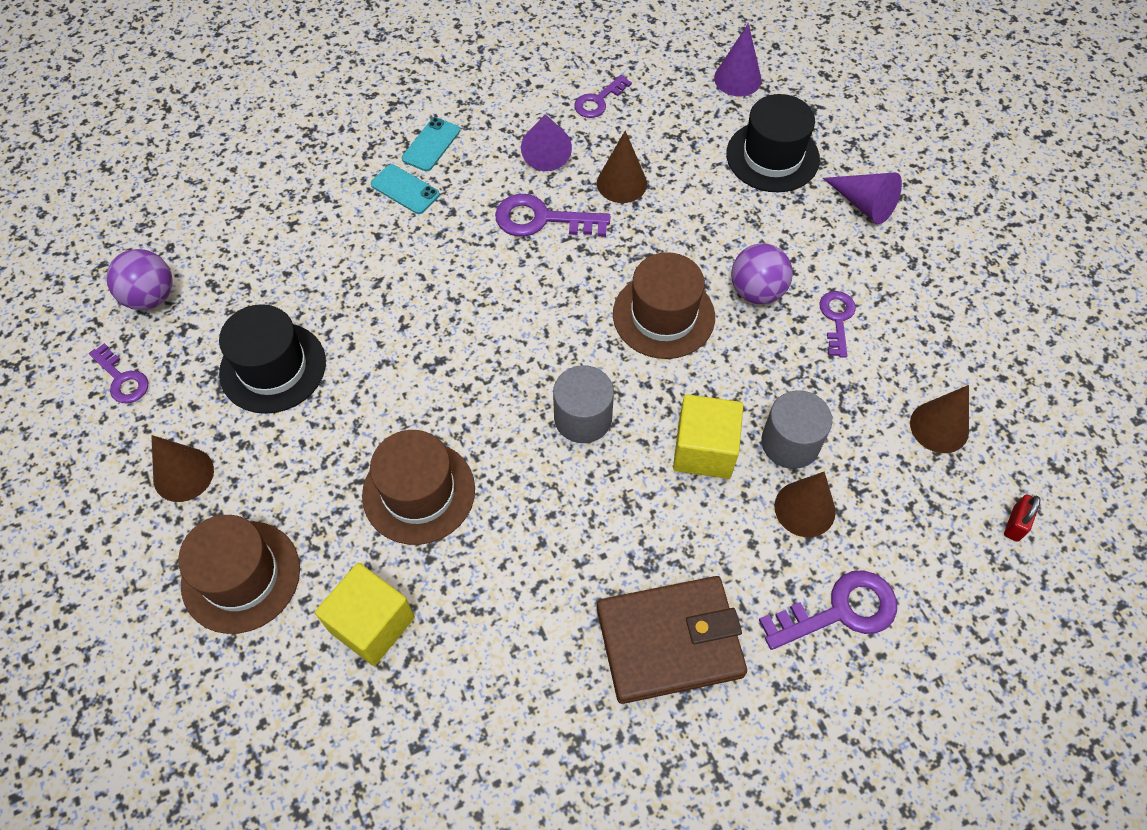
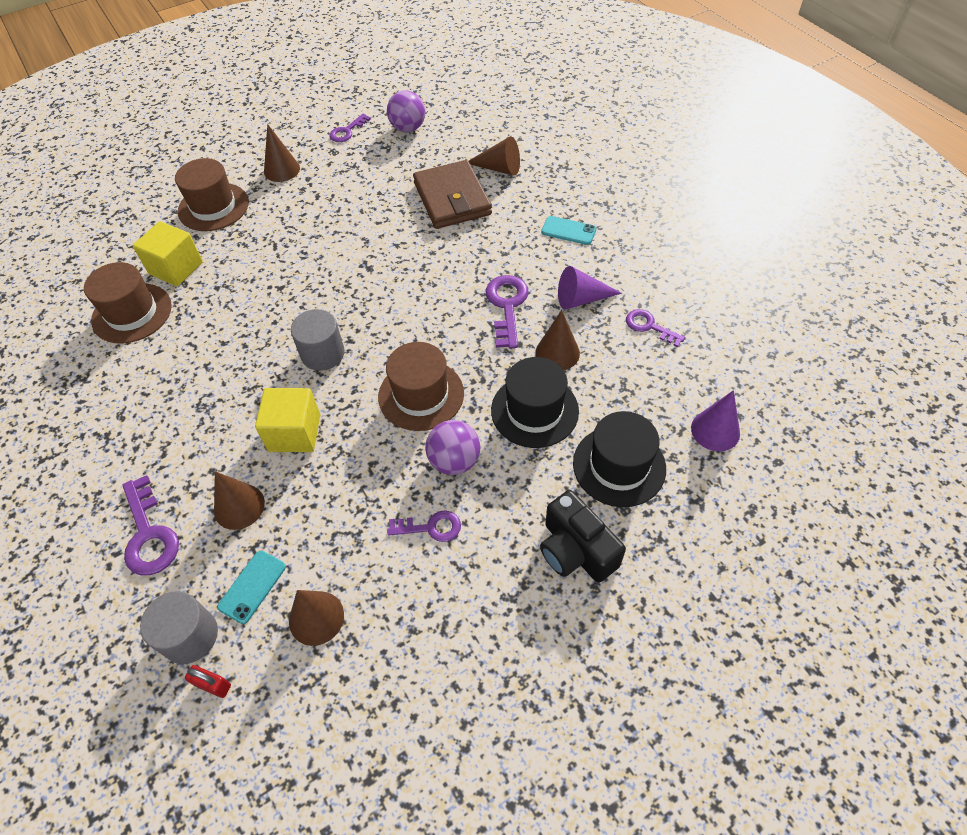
camera: 85 degrees right, 5 degrees down
(273, 367) = (358, 190): black hat -> black hat (534, 410)
(287, 198) = (499, 168): none -> brown cone
(405, 189) = (520, 224): turquoise phone -> turquoise phone (252, 586)
(419, 492) = (265, 274): brown hat -> brown hat (132, 313)
(669, 641) = (141, 423): brown wallet -> brown wallet (452, 199)
(790, 443) = (300, 493): grey cylinder -> grey cylinder (190, 636)
(864, 204) = (576, 550): purple cone -> black camera

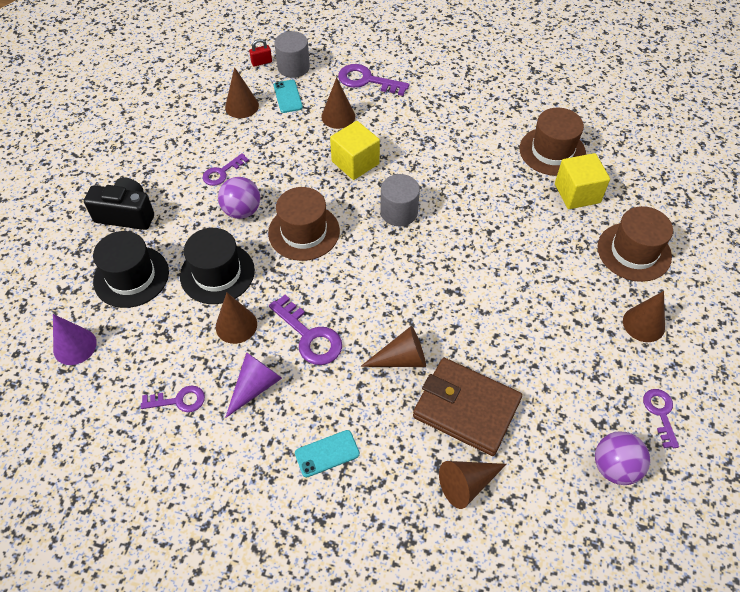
camera: 135 degrees right, 0 degrees up
(458, 249) = (401, 359): none -> brown cone

